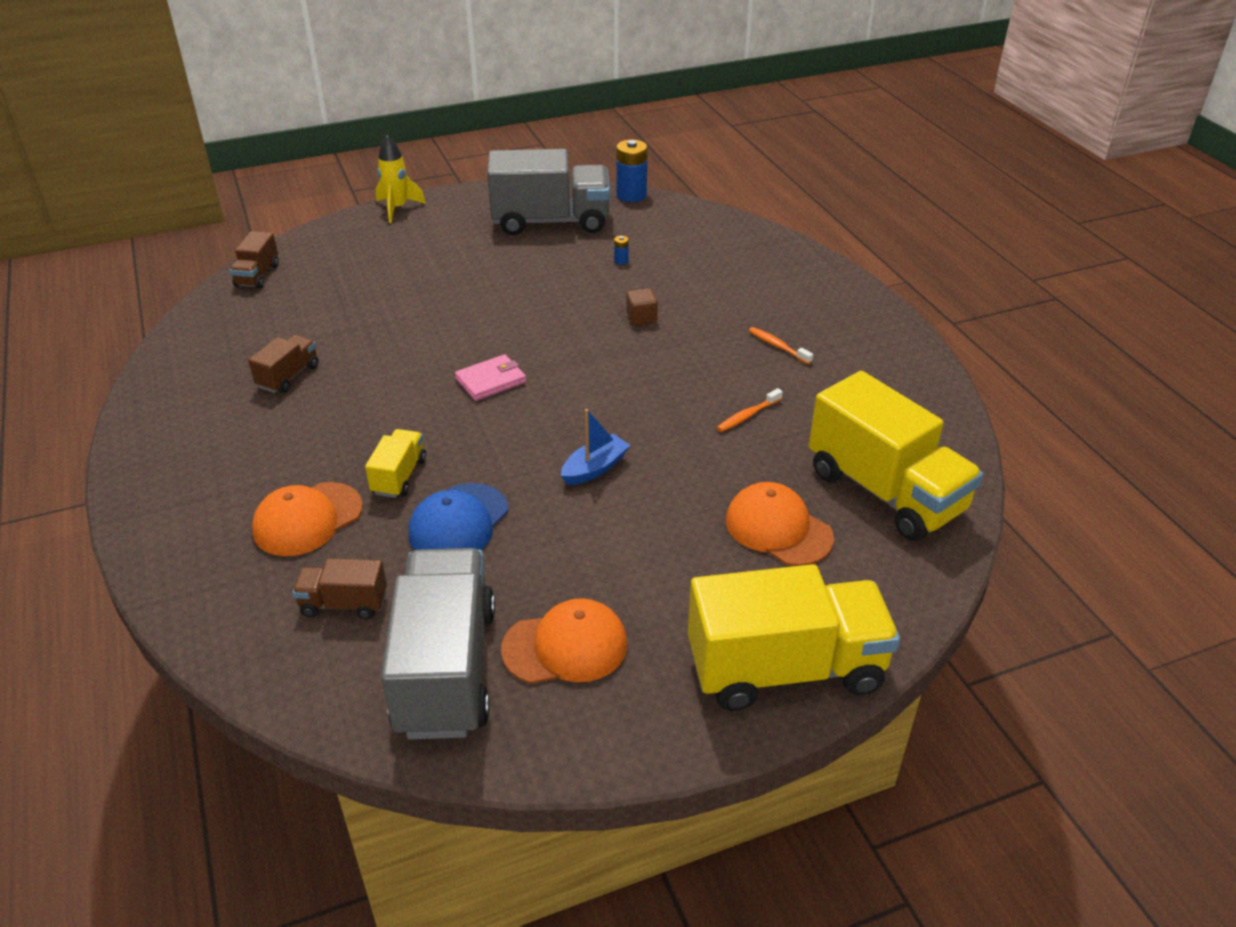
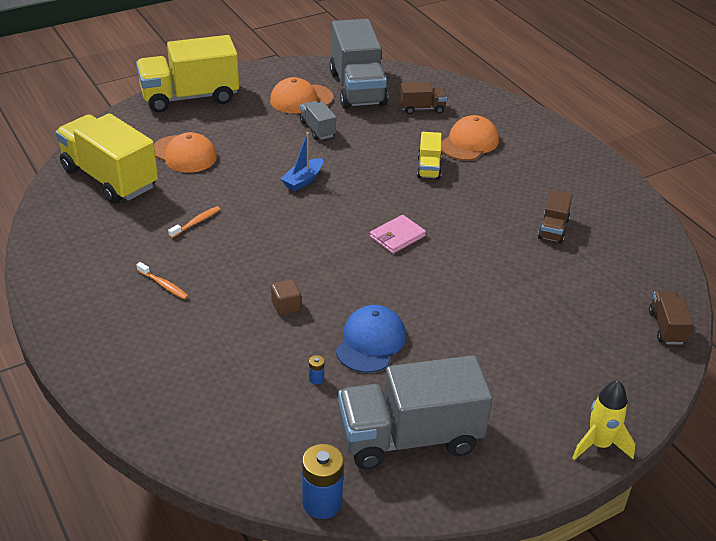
camera: 170 degrees right, 0 degrees up
(458, 522) = (379, 146): blue cap -> blue cap (370, 342)
(551, 566) = (317, 129): none -> grey truck

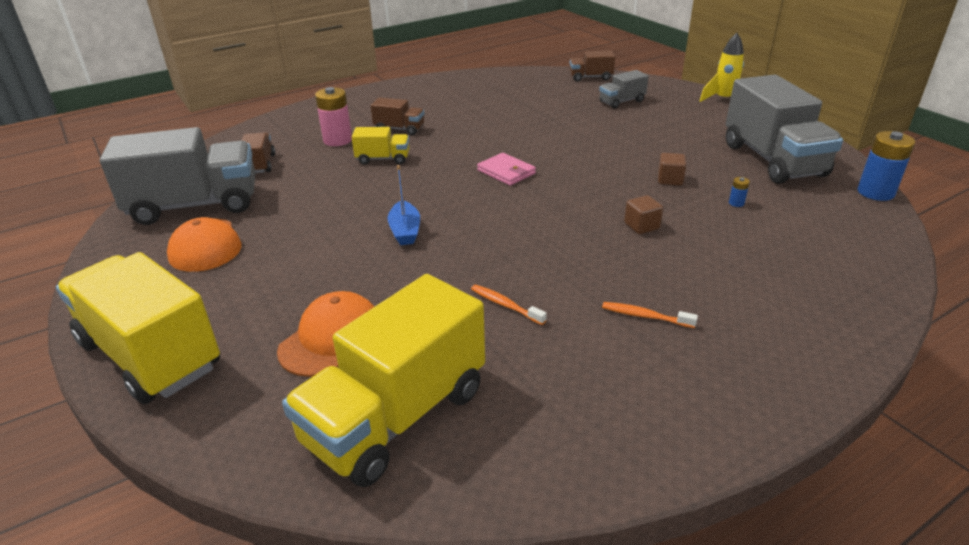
camera: 90 degrees left, 5 degrees down
(164, 285) = (645, 316): orange toothbrush -> orange toothbrush turned 105 degrees counterclockwise
(190, 97) = (150, 355): yellow truck -> yellow truck turned 150 degrees clockwise
(303, 180) = (405, 231): blue boat -> blue boat turned 45 degrees clockwise
(317, 129) = (288, 228): grey truck -> grey truck (622, 102)
(370, 342) = (670, 180): blue cap -> brown cube
(469, 142) = (337, 140): orange cap -> pink battery
(553, 229) = (480, 108): brown truck -> brown truck (399, 129)

